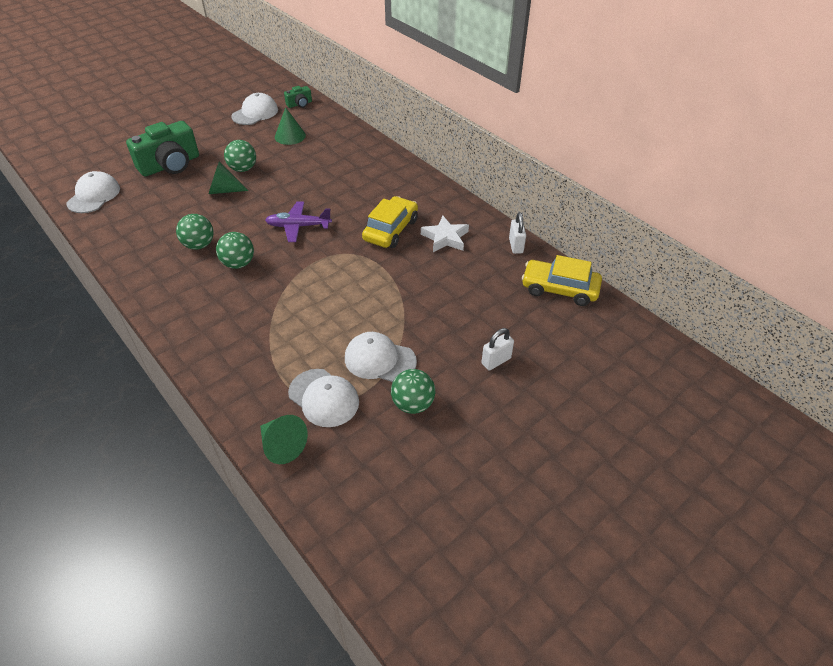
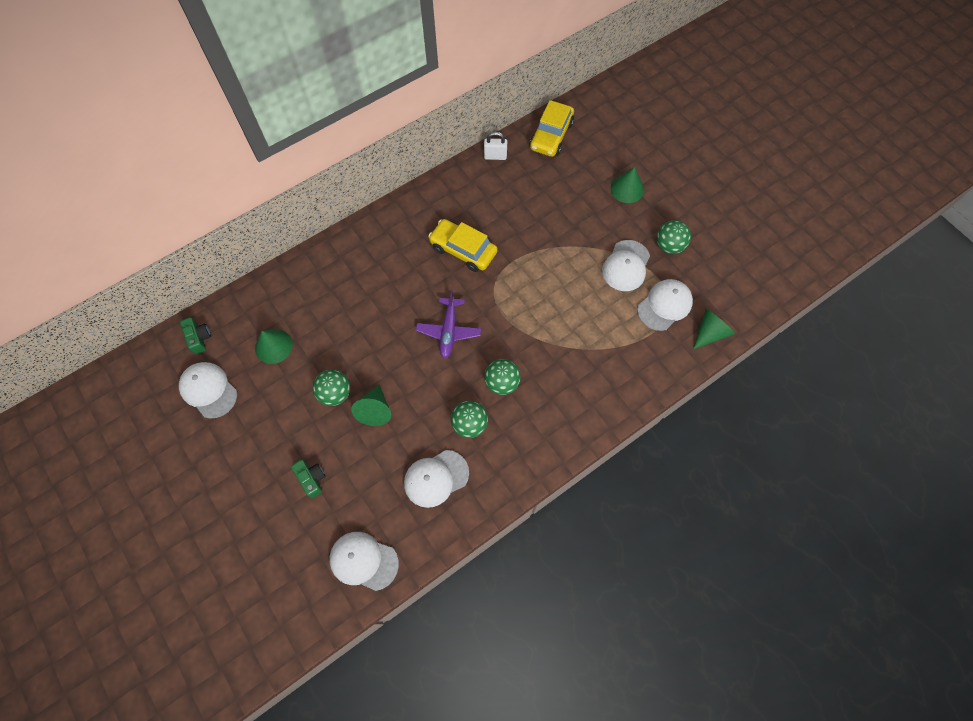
camera: 85 degrees left, 20 degrees up
(152, 228) = (436, 478): none -> white cap
(170, 165) = (312, 479): green camera -> green camera, size x0.48
(445, 238) = (479, 207): white star -> none
(496, 361) = (627, 189): white padlock -> green cone

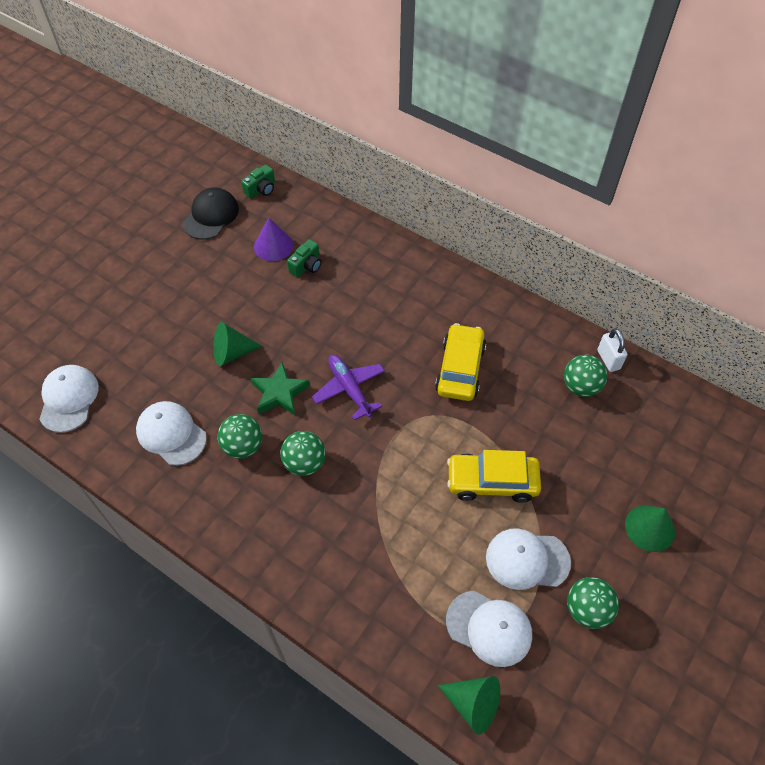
camera: 70 degrees right, 10 degrees down
(208, 390) = (211, 216): white cap -> black cap
(273, 346) = (273, 246): green cone -> purple cone
(312, 479) = (143, 326): green camera -> green camera (306, 266)
(335, 393) = (239, 313): green ball -> green ball (580, 386)
(431, 383) = (279, 393): none -> green star
(448, 331) = (349, 389): purple plane -> purple plane turned 75 degrees clockwise
(551, 135) = (678, 411): yellow car -> yellow car (492, 482)

